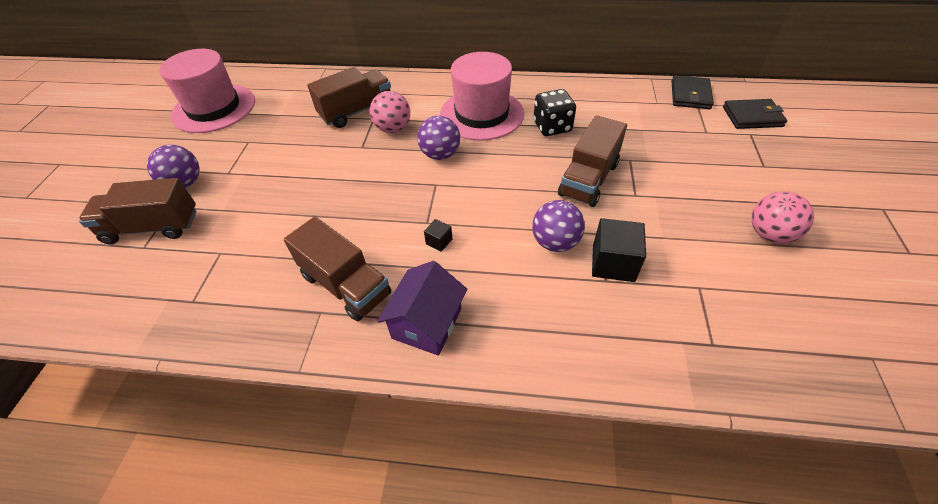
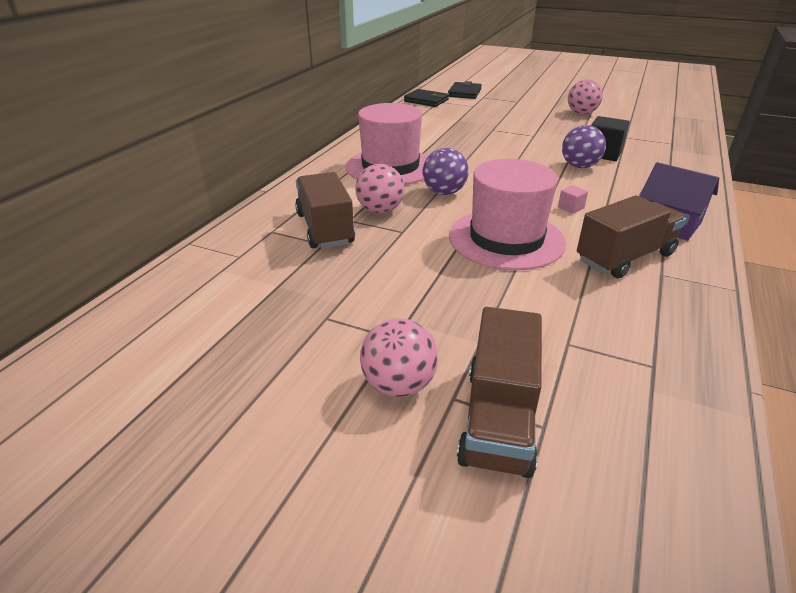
camera: 75 degrees left, 15 degrees down
(185, 183) = (399, 384): purple ball -> pink ball
(214, 108) = (189, 356): pink hat -> pink hat (506, 239)
(439, 241) = (570, 208): black cube -> pink cube
(552, 127) = (433, 144): black dice -> none
(588, 179) = (510, 145): brown truck -> none

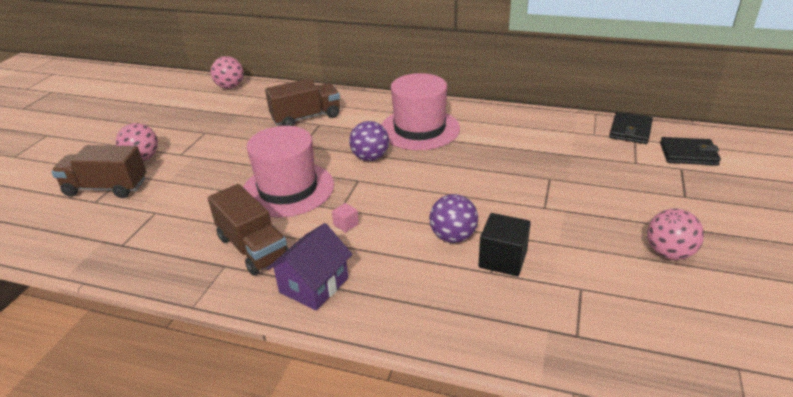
camera: 85 degrees right, 0 degrees up
(380, 210) = (334, 134): pink ball -> pink ball (230, 87)

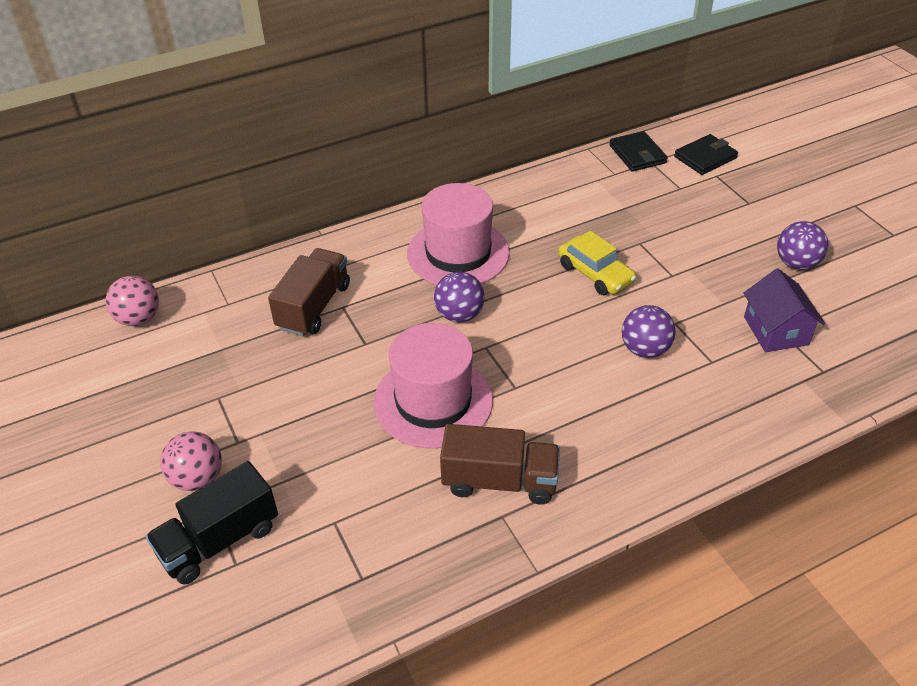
camera: 45 degrees left, 10 degrees up
(106, 188) = (219, 540): brown truck -> black truck
(314, 285) = (605, 472): purple house -> purple house (776, 330)
(346, 224) = (544, 399): pink cube -> none
(488, 179) = (595, 273): none -> yellow car
(503, 259) = (705, 344): black cube -> none
(669, 253) = (796, 263): pink ball -> purple ball

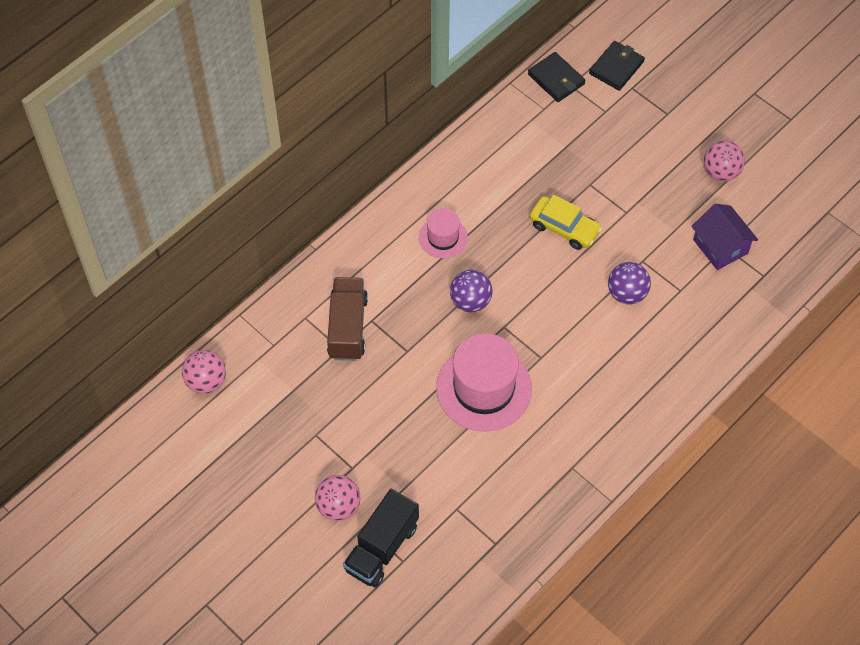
camera: 20 degrees left, 15 degrees up
(458, 253) = (443, 237): pink hat -> pink hat, size x0.54
(499, 481) = (560, 440): brown truck -> none
(796, 263) = (721, 172): purple ball -> pink ball

